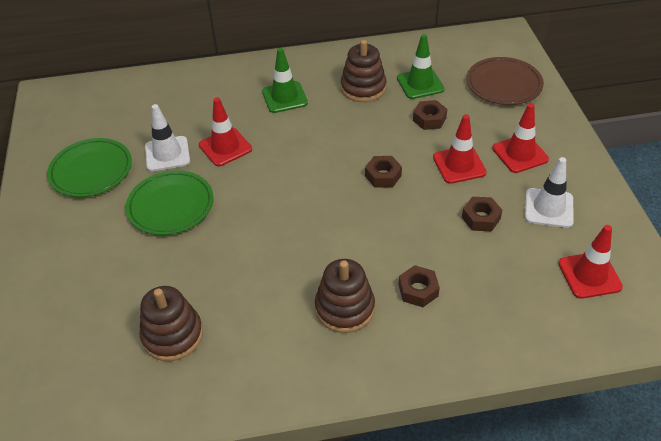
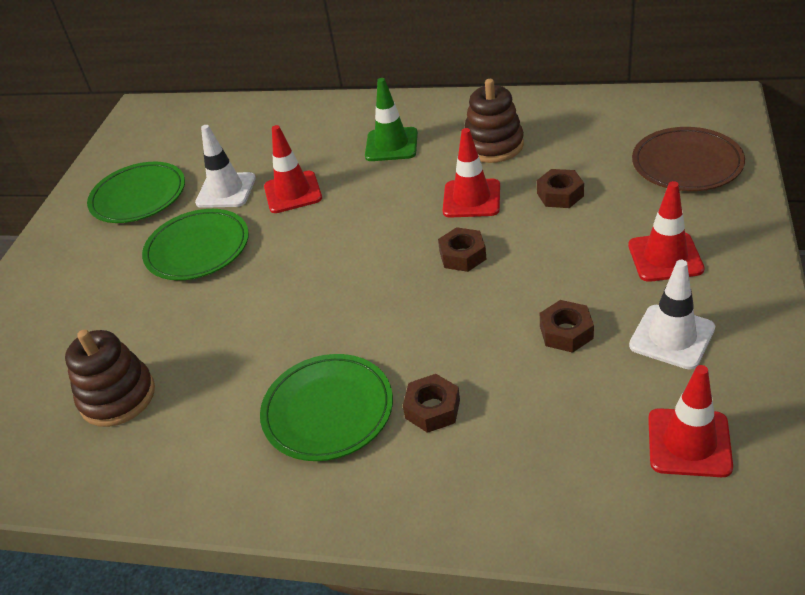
camera: 25 degrees right, 5 degrees down
(344, 308) = (328, 411): brown stacking toy -> green plate
(420, 84) = (570, 149): green traffic cone -> none
(459, 165) = (571, 258): red traffic cone -> red traffic cone (471, 199)

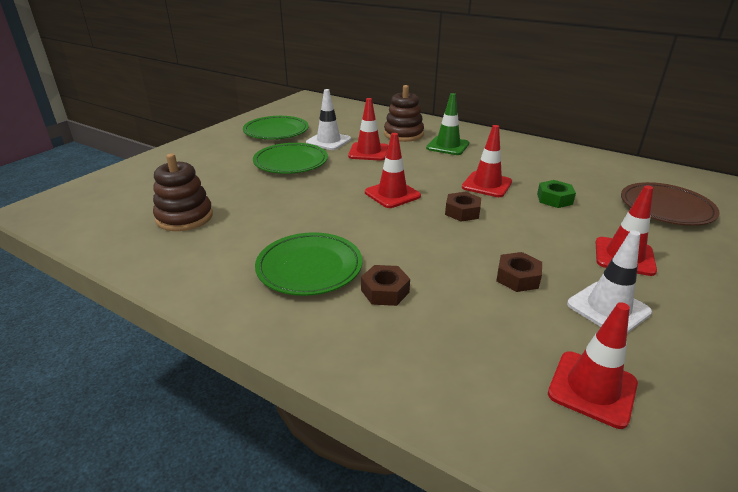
camera: 15 degrees right, 10 degrees down
(364, 257) = (392, 194): none -> red traffic cone
(493, 145) = (518, 163): brown stacking toy -> brown stacking toy (403, 134)
(560, 194) = (554, 199): brown nut -> green nut

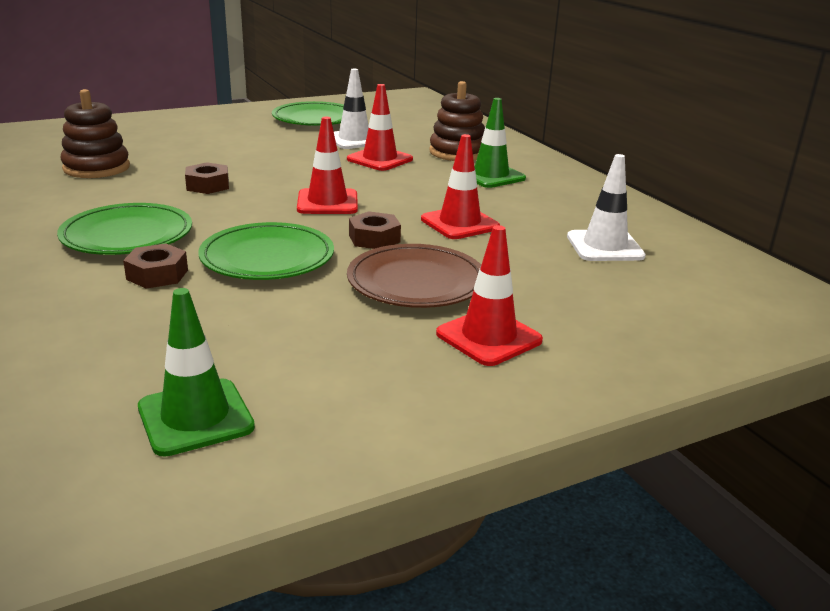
camera: 30 degrees right, 5 degrees down
(291, 162) = (276, 149): green plate -> green plate (267, 258)
(517, 278) = (312, 310): brown nut -> brown nut (208, 185)
(554, 199) = (520, 260): green nut -> none
(592, 388) = (195, 417): red traffic cone -> green traffic cone
(608, 308) = (359, 370): white traffic cone -> white traffic cone (605, 246)
(666, 208) = (671, 314): brown plate -> brown plate (416, 282)

